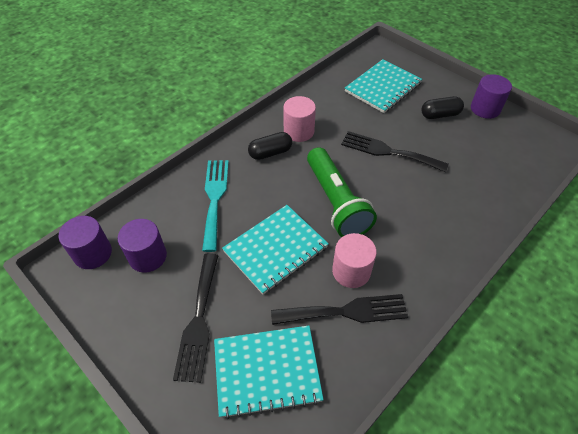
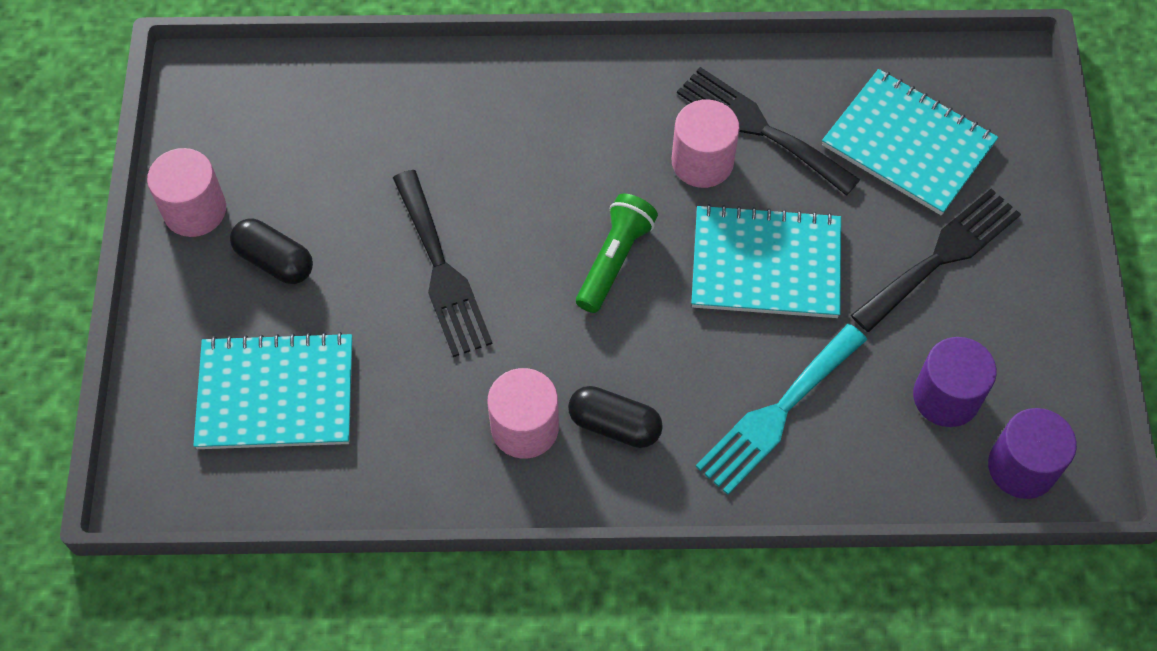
camera: 135 degrees left, 10 degrees up
(336, 202) = (614, 260): green flashlight -> green flashlight, size x0.62
(485, 109) = (195, 210): purple cylinder -> pink cylinder

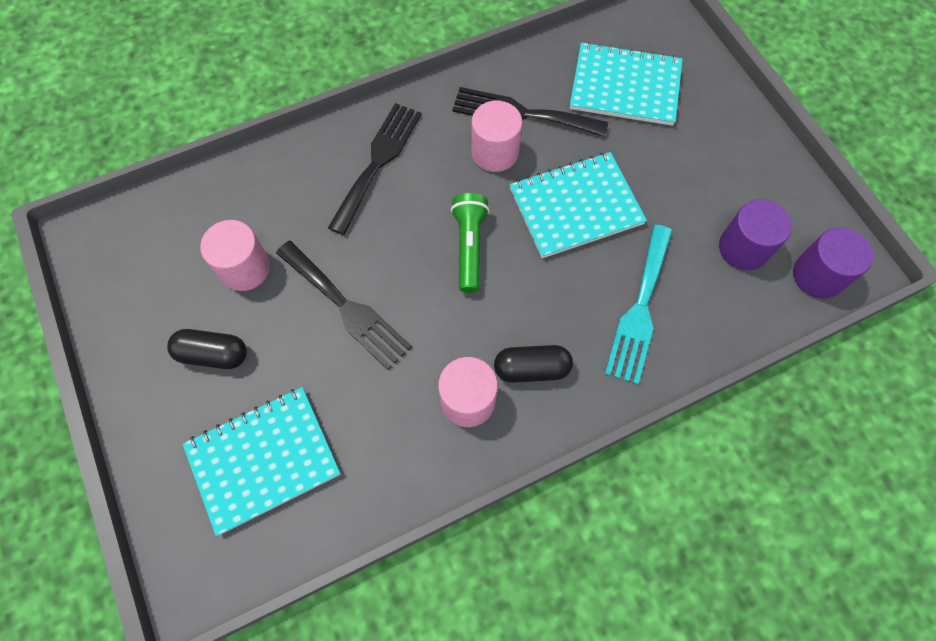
camera: 25 degrees left, 5 degrees up
(195, 210) = (129, 341): pink cylinder -> pink cylinder (245, 268)
(941, 256) = (687, 153): black fork -> black fork (378, 162)

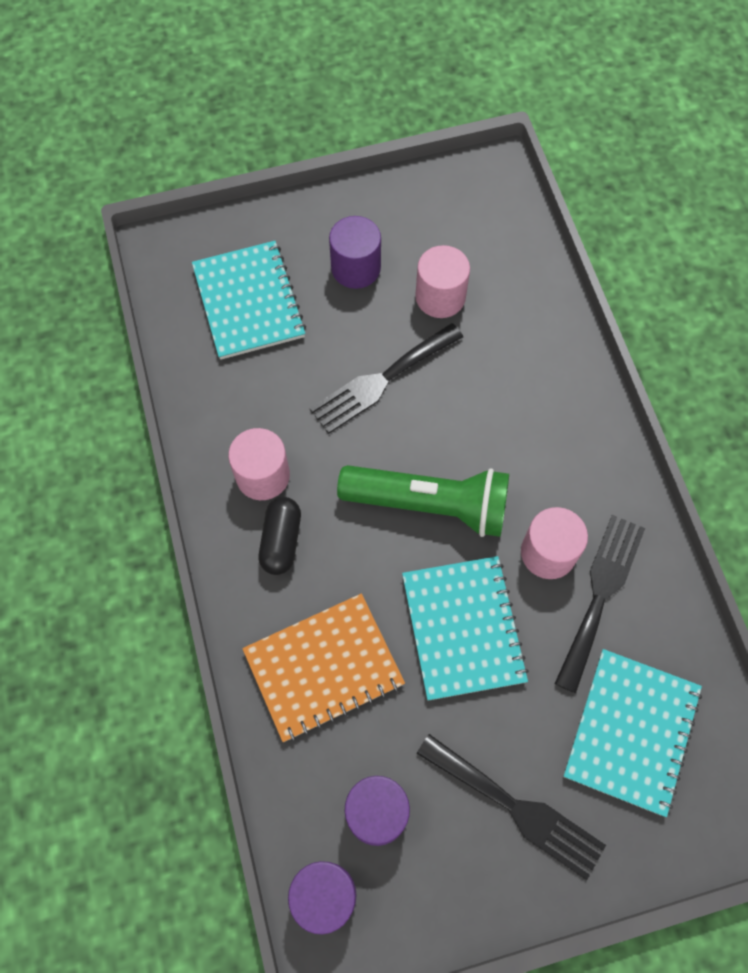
camera: 100 degrees right, 0 degrees up
(213, 354) = (356, 268): black capsule -> purple cylinder
(378, 162) = (549, 428): black fork -> black fork (516, 808)
(469, 247) = (430, 505): green flashlight -> green flashlight, size x1.60
(640, 309) = (323, 667): turquoise fork -> orange notebook

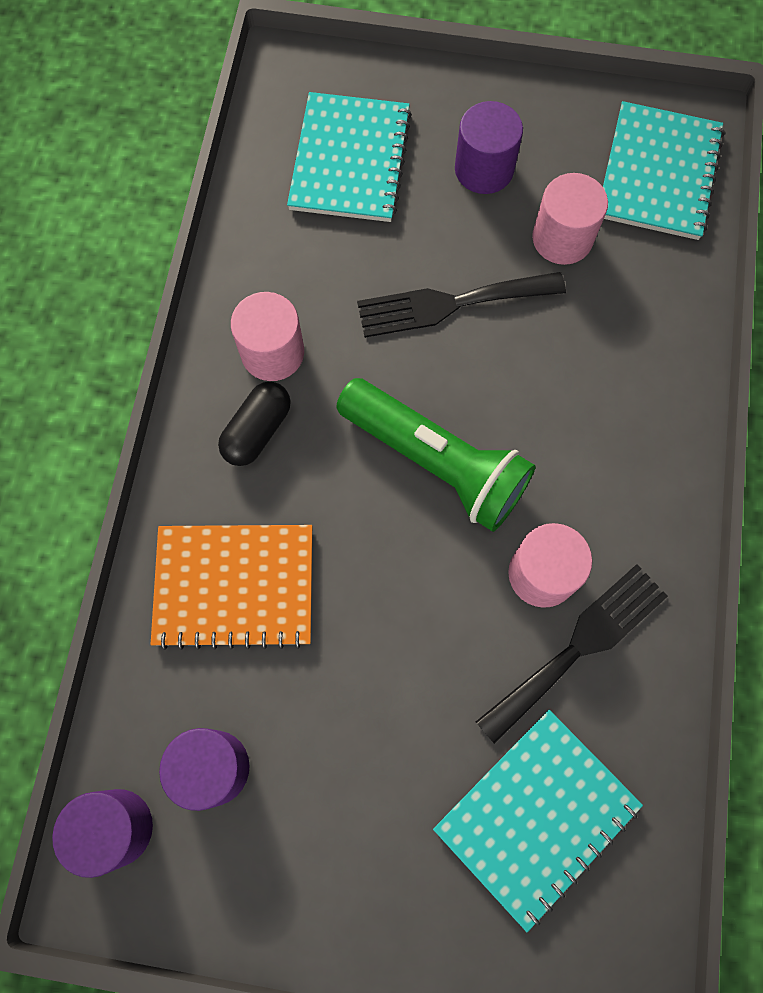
camera: 25 degrees right, 5 degrees up
(463, 628) = (405, 613): turquoise notebook -> turquoise notebook (658, 173)
(516, 808) = (365, 838): black fork -> none

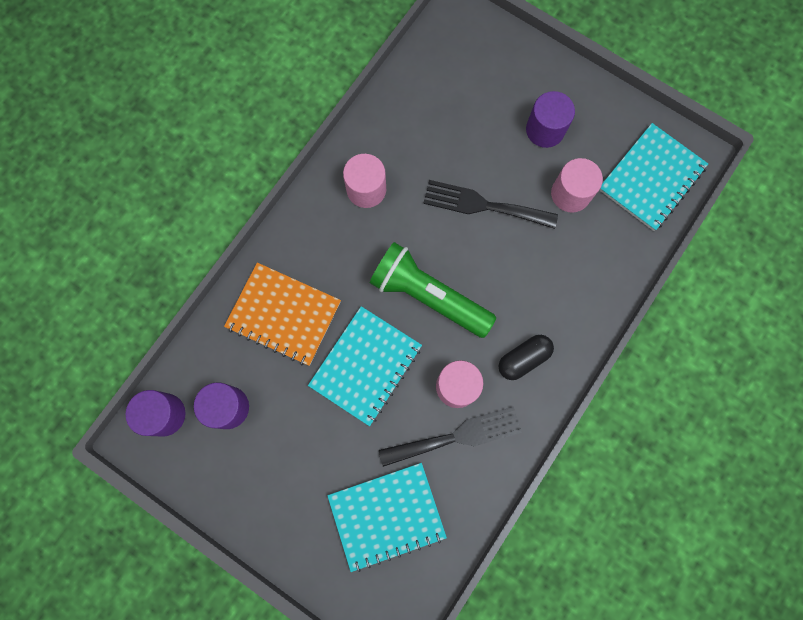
camera: 25 degrees right, 5 degrees up
(257, 431) = (336, 232): black capsule -> black capsule (523, 359)
(349, 160) = (467, 90): turquoise notebook -> turquoise notebook (365, 366)
(436, 462) = (428, 295): green flashlight -> green flashlight turned 150 degrees clockwise

